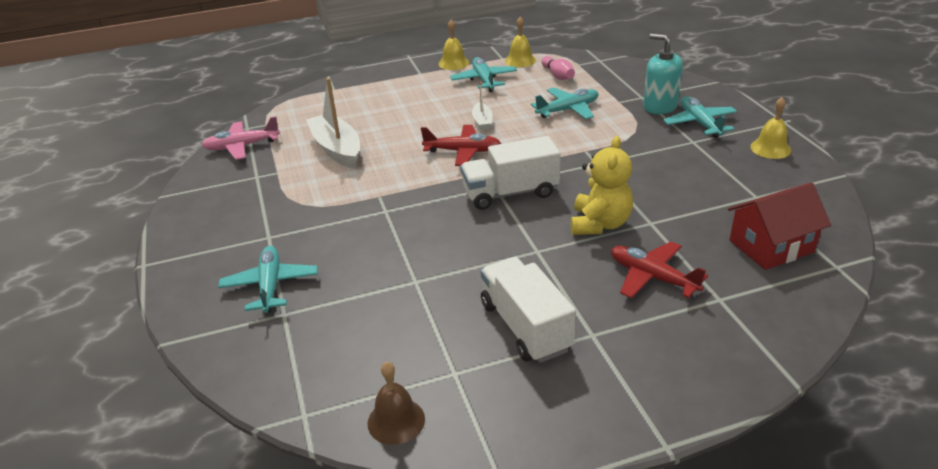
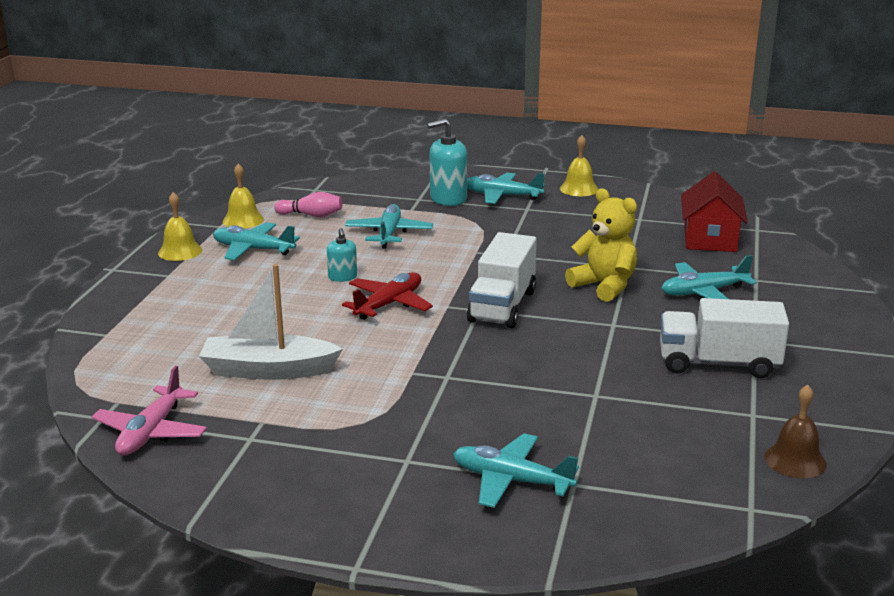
camera: 60 degrees left, 10 degrees down
(482, 121) = (342, 277): white boat -> turquoise soap dispenser
(652, 277) = (703, 292): red plane -> turquoise plane

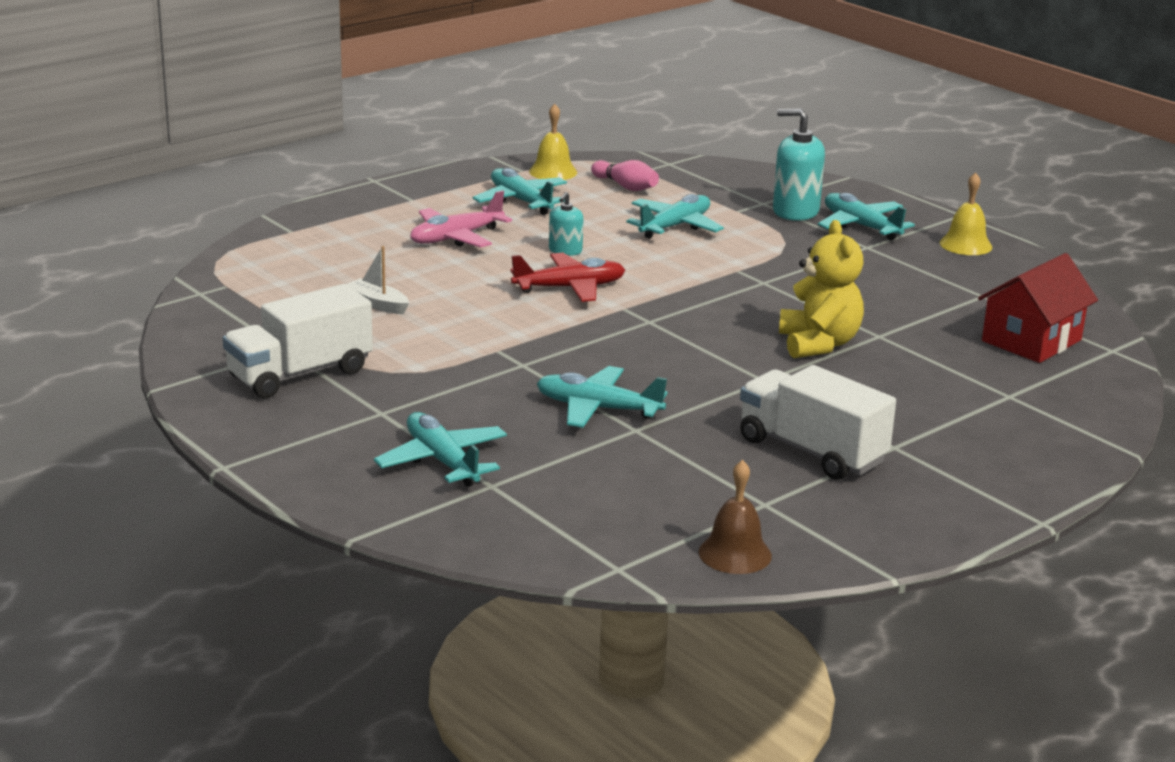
camera: 35 degrees right, 0 degrees up
(151, 432) = (219, 316): pink plane -> pink plane (456, 238)
(180, 251) = (453, 182): yellow bell -> none
(268, 370) = (378, 304): white boat -> white boat, size x0.51
(502, 306) = (677, 326): white truck -> white truck (300, 374)
(703, 292) = (921, 386): turquoise plane -> turquoise plane (597, 409)

